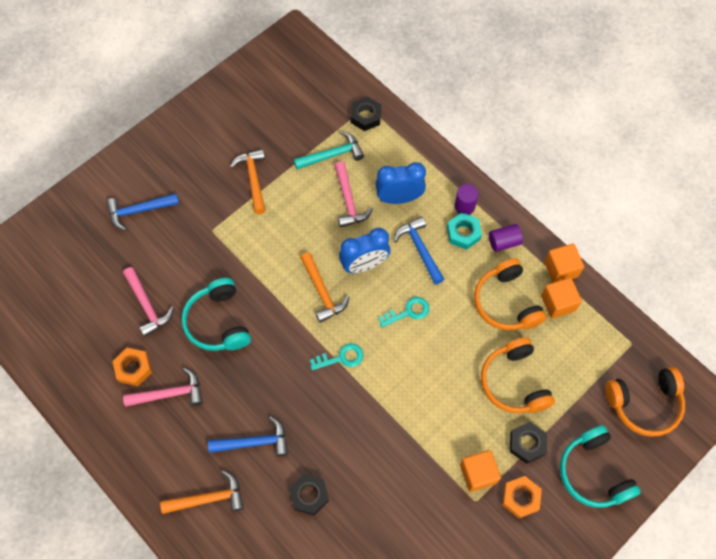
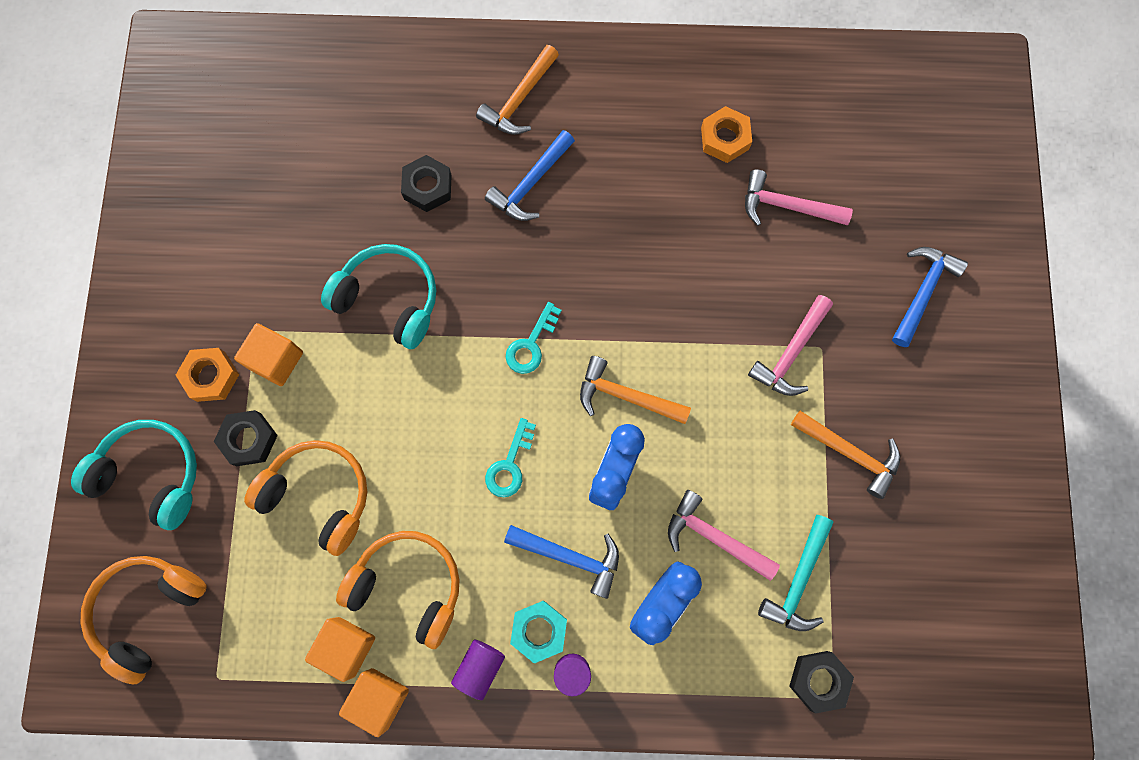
camera: 135 degrees right, 10 degrees up
(169, 394) = (662, 149): pink hammer -> pink hammer (791, 353)
(218, 322) = (697, 259): turquoise headphones -> turquoise headphones (389, 299)

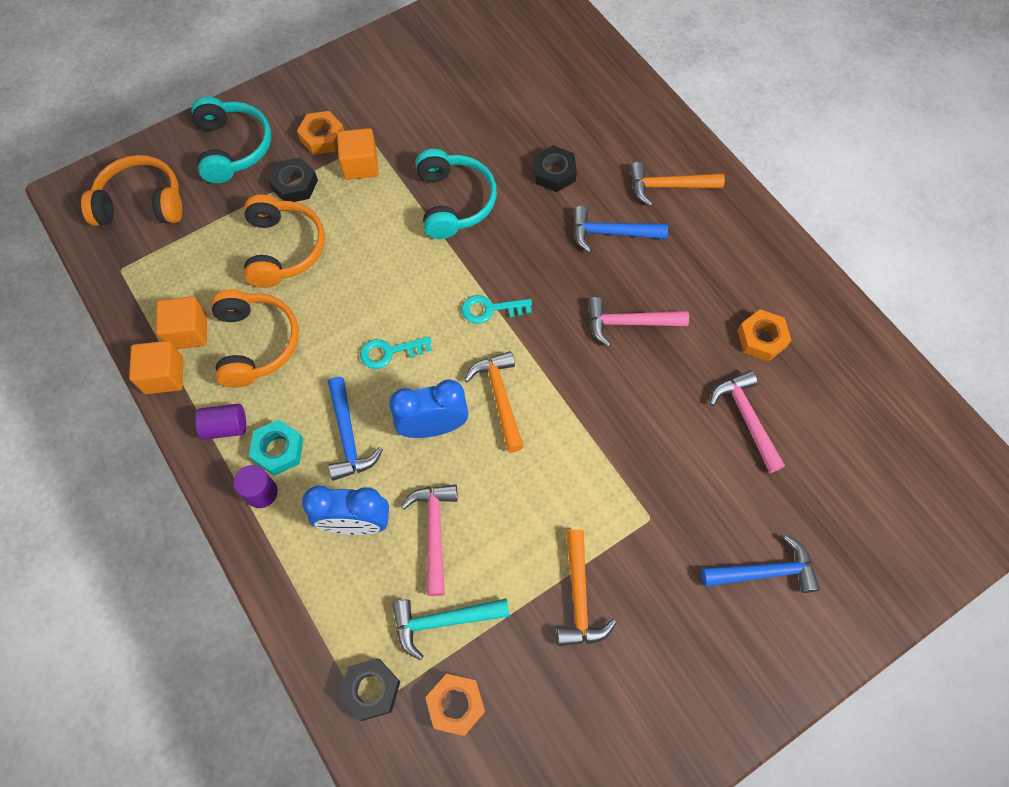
camera: 55 degrees right, 10 degrees down
(791, 353) = (627, 497): pink hammer -> pink hammer (629, 323)
(875, 616) = (456, 705): none -> orange nut

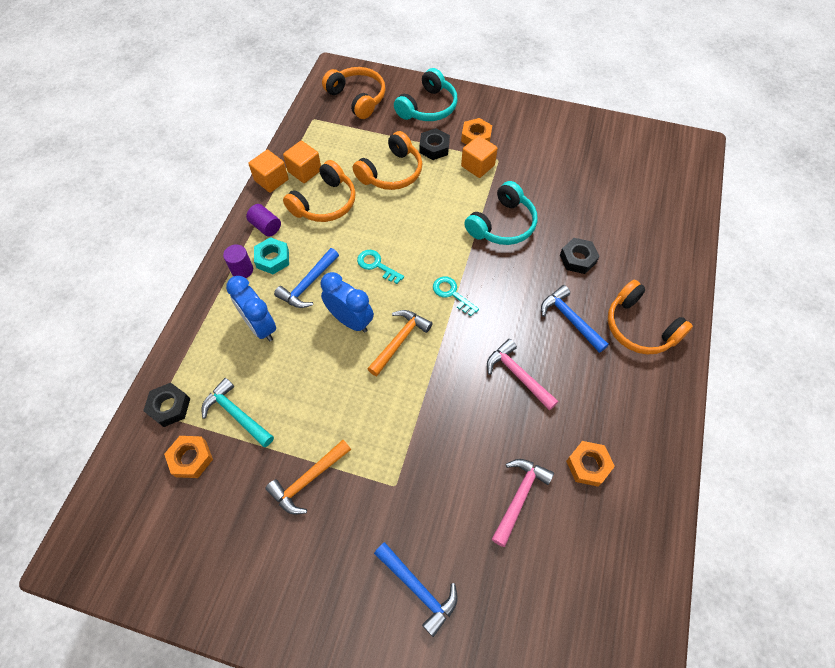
camera: 50 degrees right, 5 degrees down
(434, 532) = (286, 369): pink hammer -> none
(668, 186) = (639, 327): orange hammer -> orange headphones

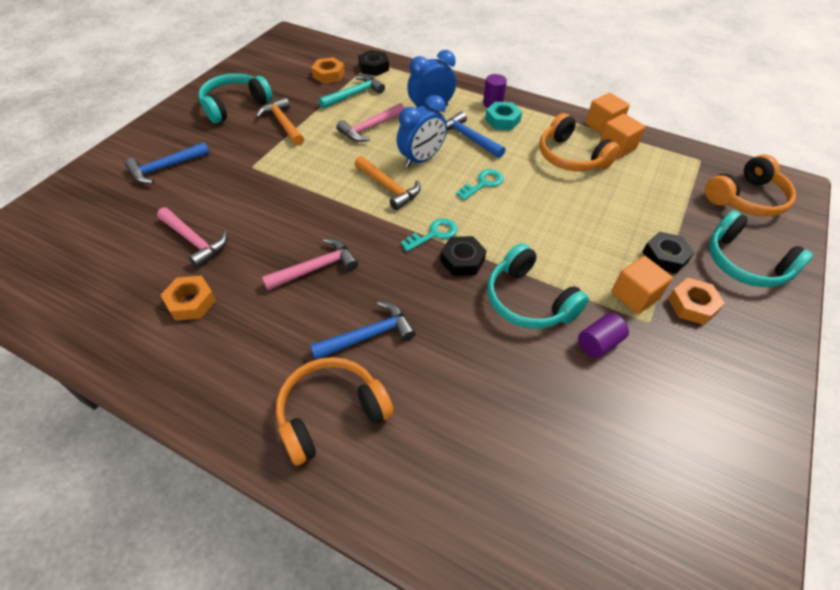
camera: 100 degrees right, 10 degrees down
(266, 226) = (542, 119): purple cylinder -> purple cylinder (599, 343)
(276, 558) = (235, 105): none -> turquoise headphones
(304, 380) = (370, 128): none -> pink hammer
(391, 172) = (618, 211): orange headphones -> none
(577, 259) = (459, 371): black nut -> black nut (462, 260)

